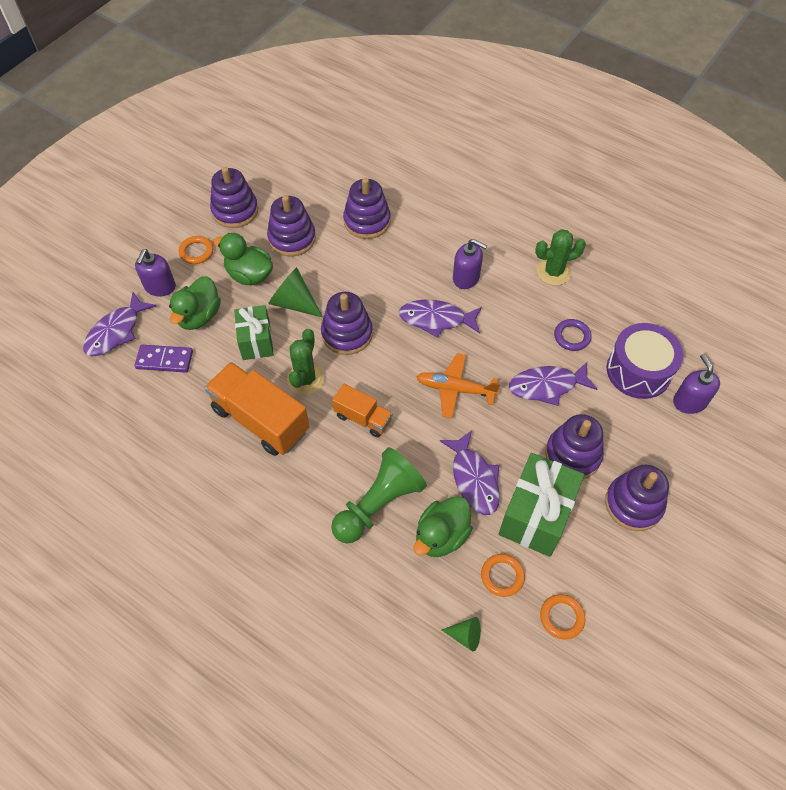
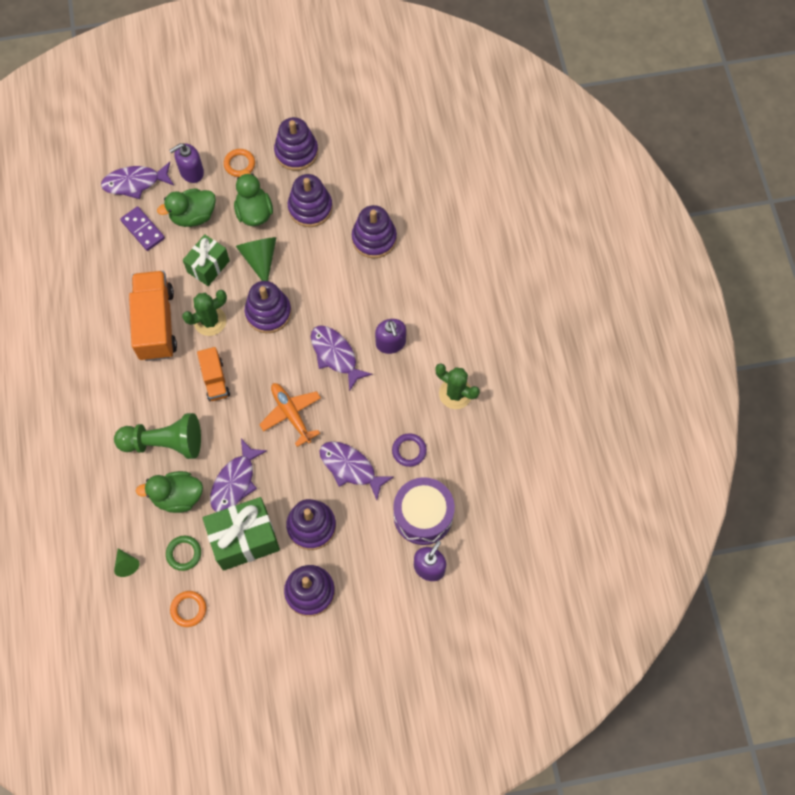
camera: 45 degrees right, 10 degrees up
(502, 576) = (184, 553): orange ring -> green ring

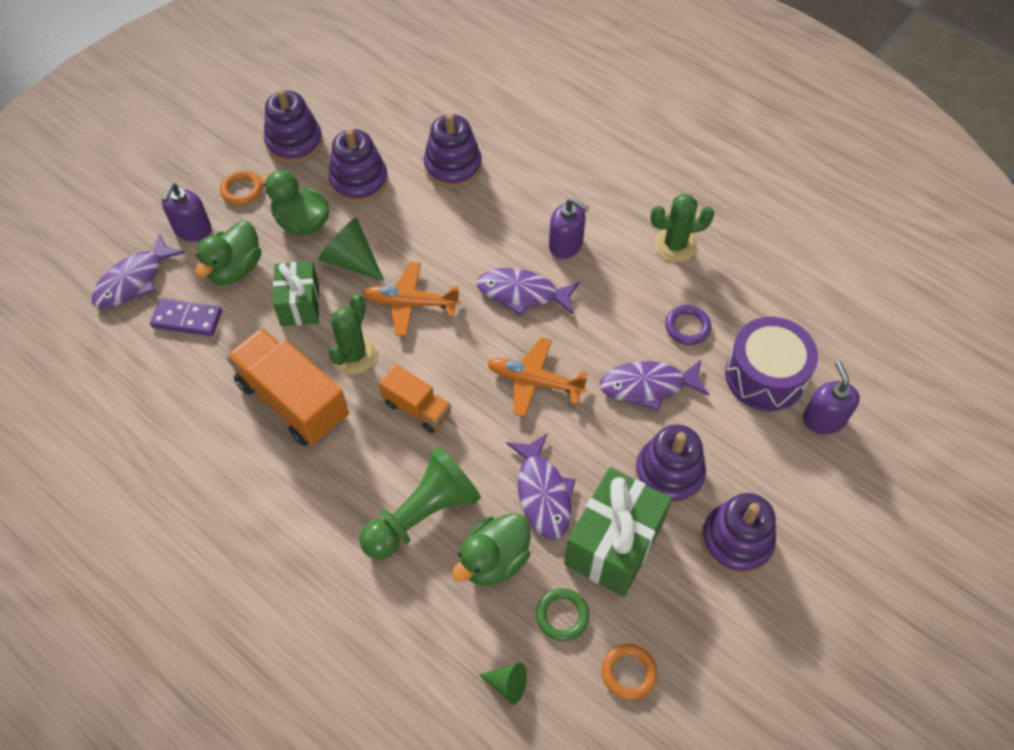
camera: 40 degrees left, 10 degrees down
(268, 312) = (411, 303): purple stacking toy -> orange plane

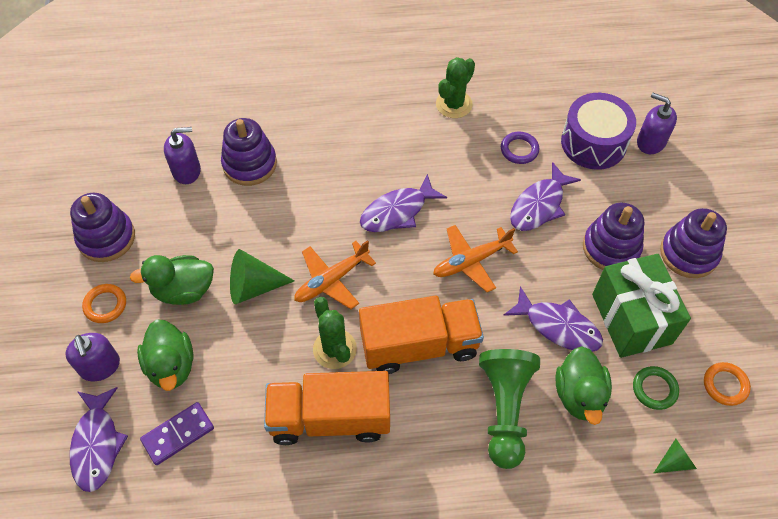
camera: 45 degrees left, 0 degrees up
(300, 305) = (253, 349): green gift -> none
(359, 181) = (192, 227): purple stacking toy -> none
(417, 408) = (419, 345): orange truck -> orange truck, size x1.79
(566, 244) = (387, 157): purple soap dispenser -> purple soap dispenser (187, 171)

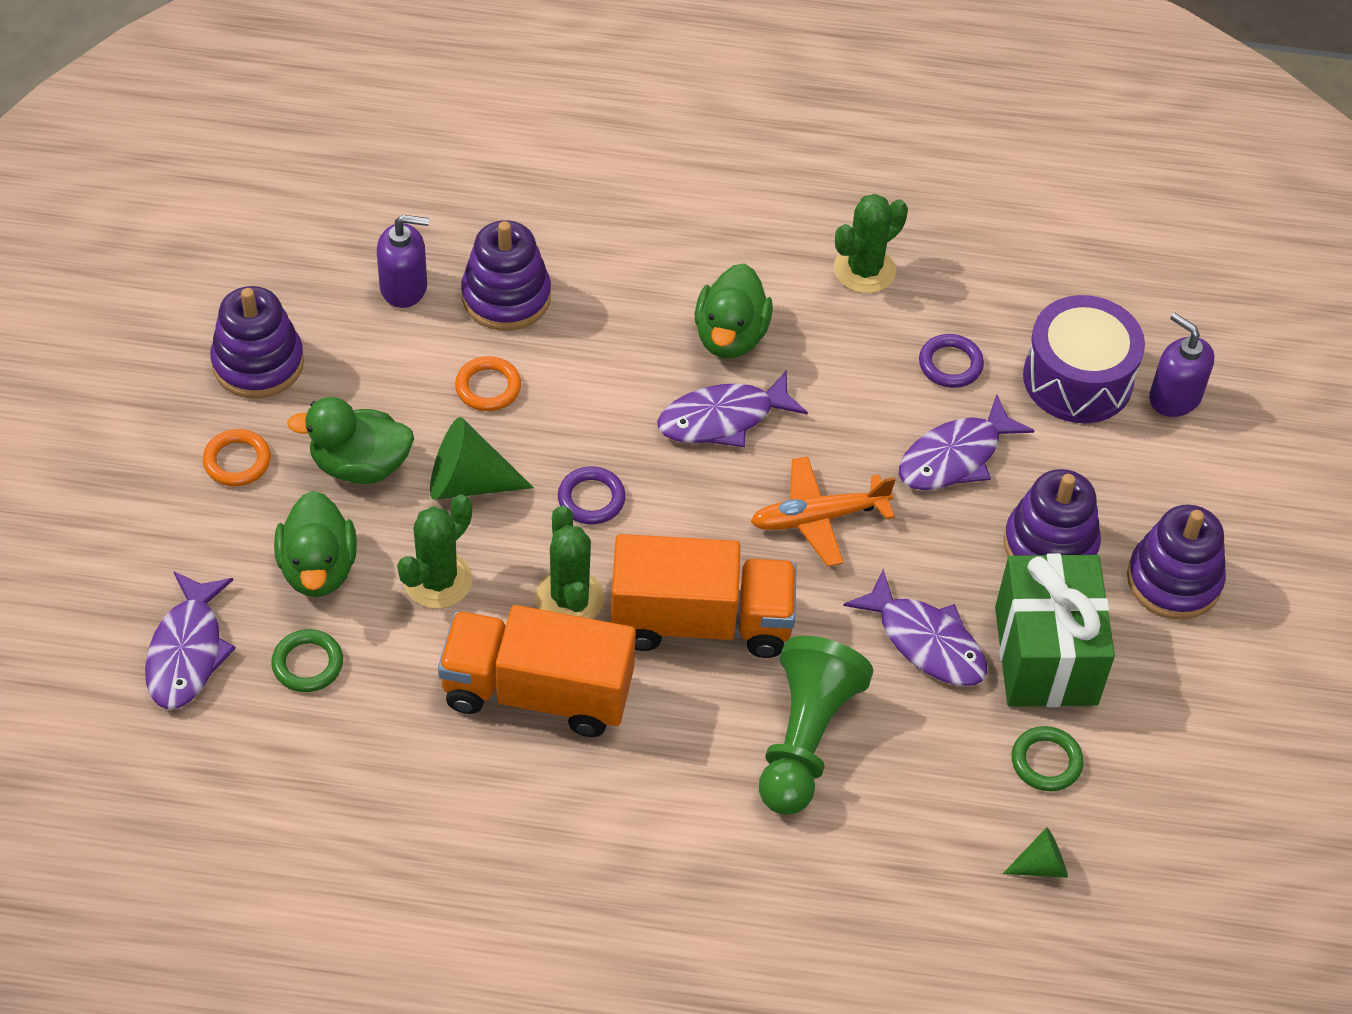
camera: 10 degrees right, 5 degrees down
(100, 366) = (212, 546): purple soap dispenser -> none
(178, 434) = (307, 664): purple domino -> green ring
(249, 356) = (438, 580): none -> green cactus
(332, 280) = (591, 499): orange plane -> purple ring
(579, 395) = (926, 744): green duck -> green duck (730, 336)
(725, 385) = (1159, 781): orange ring -> orange ring (488, 387)

